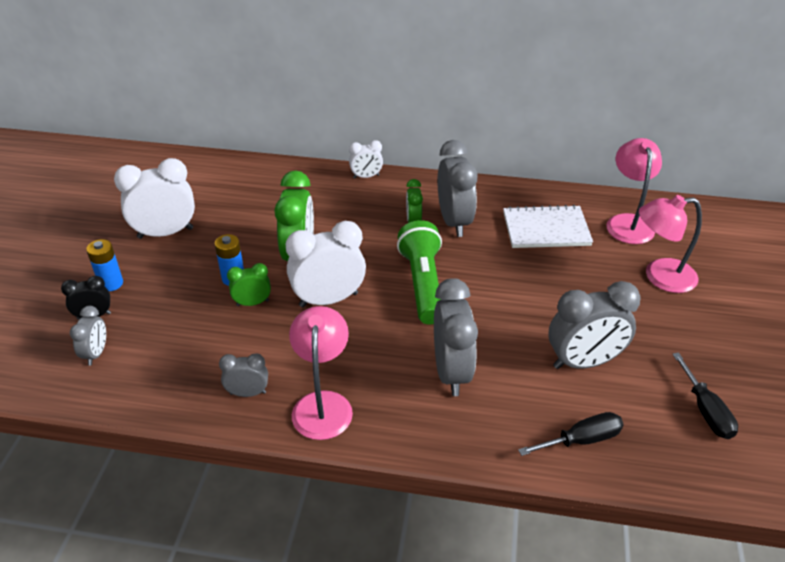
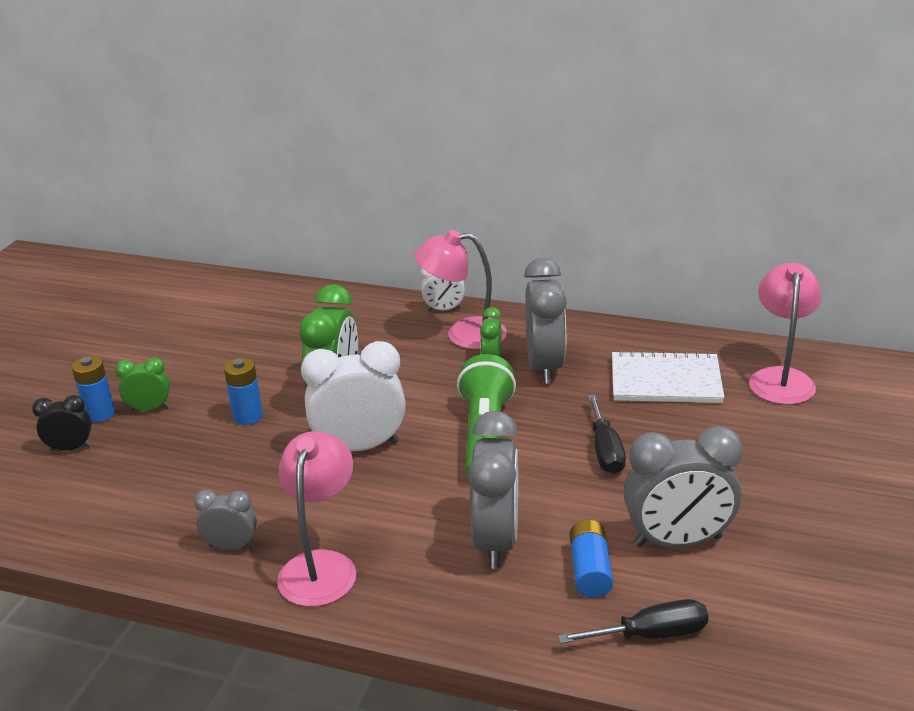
camera: 10 degrees right, 10 degrees down
(96, 353) = (62, 489): grey clock -> none
(165, 233) = (179, 362): white clock -> none
(252, 303) = (264, 445): green clock -> green clock (149, 409)
(526, 391) = (590, 570): none -> blue battery
(660, 276) = (809, 445): pink lamp -> pink lamp (463, 334)
(705, 410) = (835, 613): black screwdriver -> black screwdriver (605, 450)

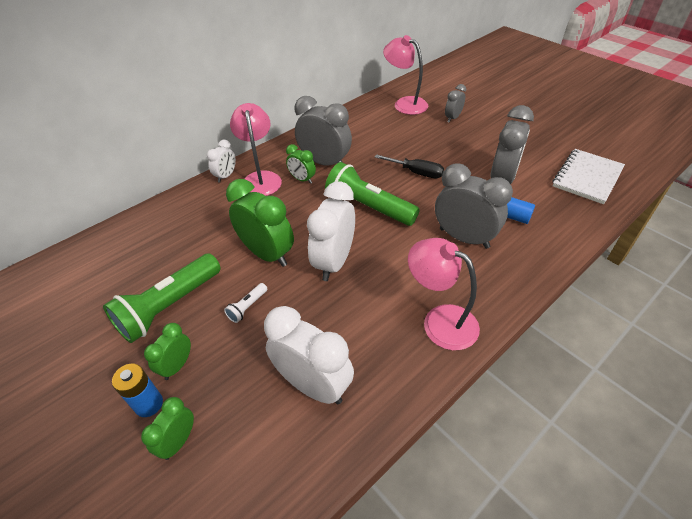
camera: 60 degrees left, 15 degrees up
(70, 448) = (179, 441): black clock -> green clock
(171, 502) = (313, 385): none -> white clock
(217, 370) = (169, 306): none -> green flashlight
(231, 546) = (390, 363): grey clock -> grey clock (452, 118)
(248, 416) = (247, 307): blue battery -> white flashlight
(463, 334) = (260, 178): pink lamp -> pink lamp turned 135 degrees clockwise
(651, 635) = (563, 214): black screwdriver -> none
(665, 381) = (376, 133): white notebook -> white notebook (587, 177)

